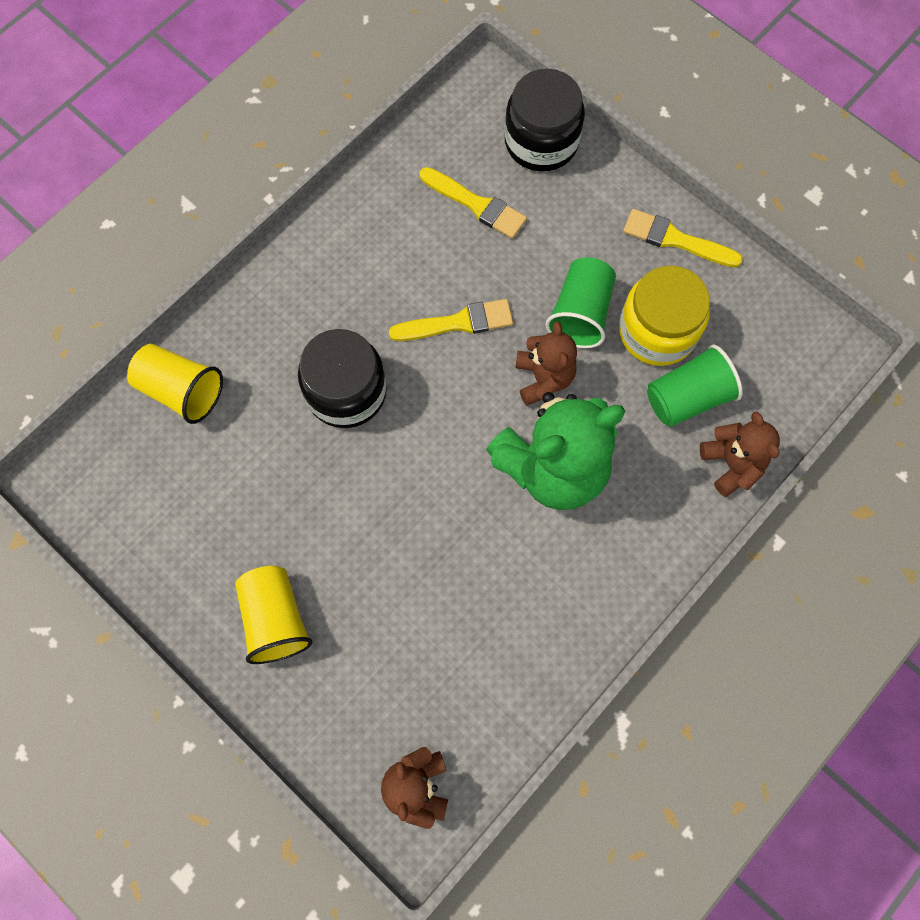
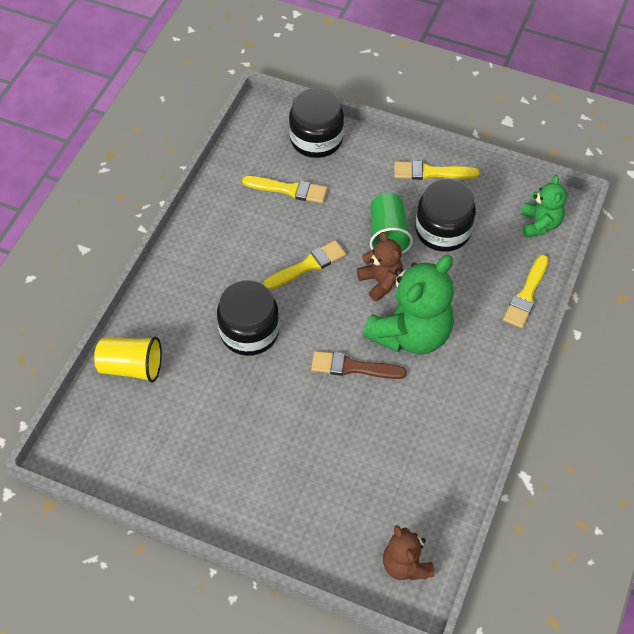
camera: 20 degrees left, 15 degrees down
(275, 618) = (261, 491): yellow cup -> none
(458, 488) = (353, 367): none -> brown brush
(657, 331) = (443, 230): yellow jar -> black jar
(687, 397) = (480, 264): green cup -> none
(731, 464) = (526, 295): brown teddy bear -> yellow brush
(794, 365) = (539, 224): none -> green teddy bear

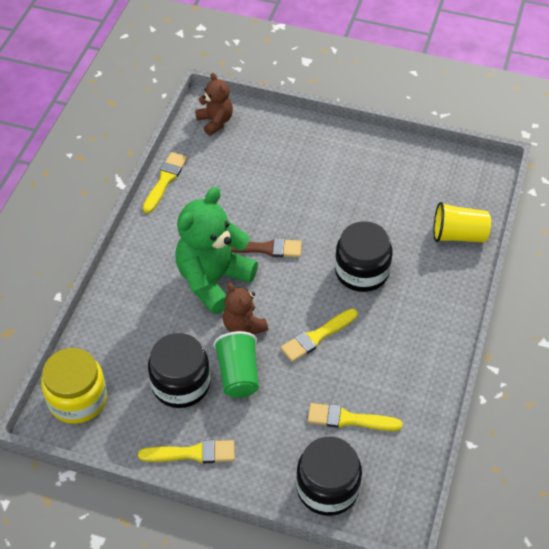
camera: 175 degrees right, 5 degrees down
(526, 295) = (101, 323): yellow brush -> yellow brush (165, 180)
(539, 224) = (77, 399): green teddy bear -> yellow jar

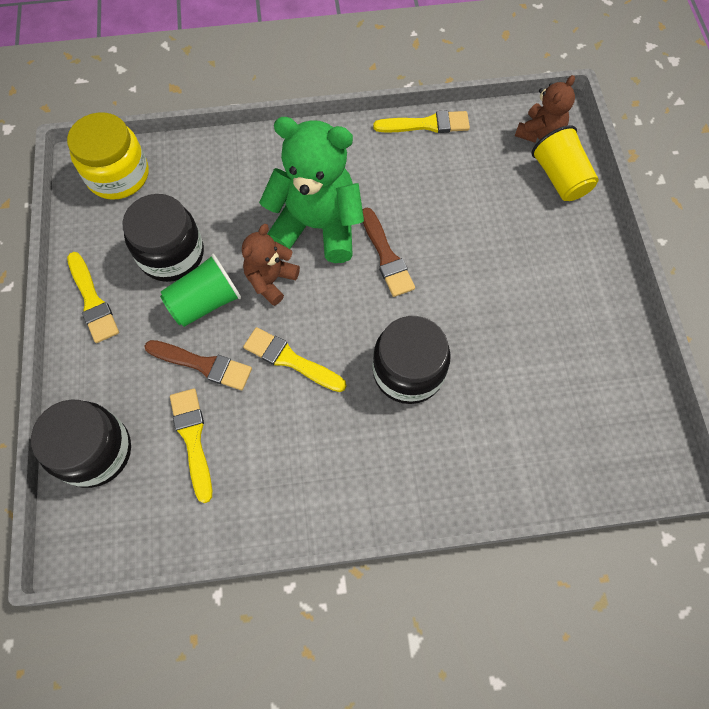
camera: 65 degrees right, 15 degrees up
(291, 393) = (203, 365): none -> brown brush
(458, 235) = (528, 465): yellow cup -> yellow cup (560, 178)

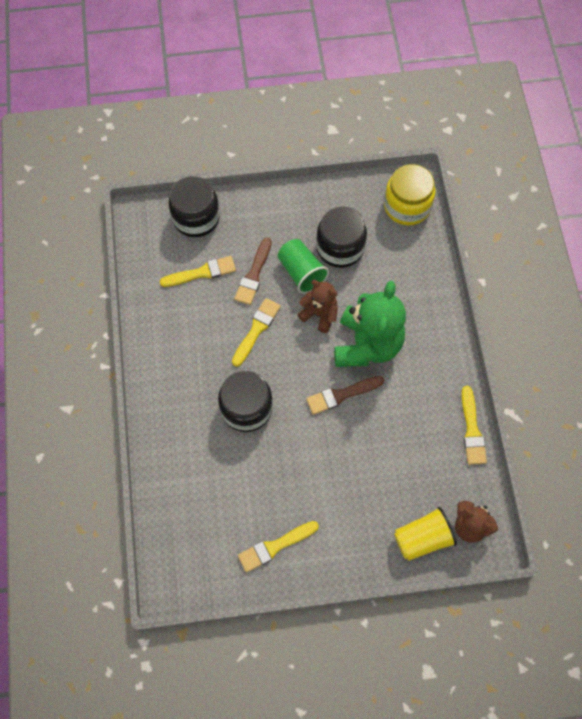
camera: 90 degrees right, 0 degrees up
(92, 301) = (302, 203): yellow brush -> yellow brush (275, 546)

